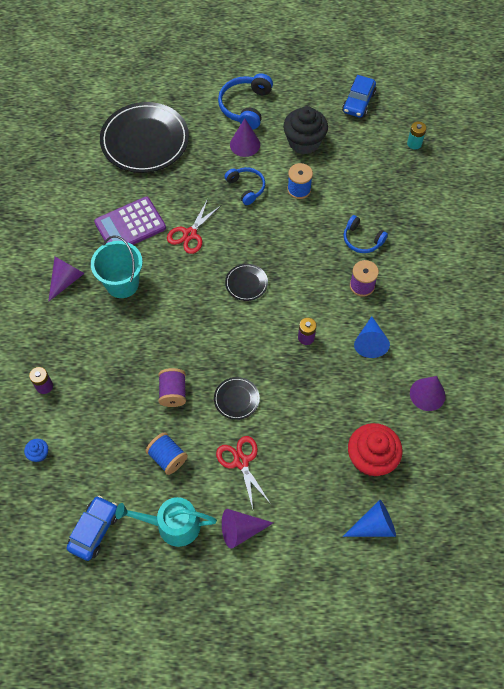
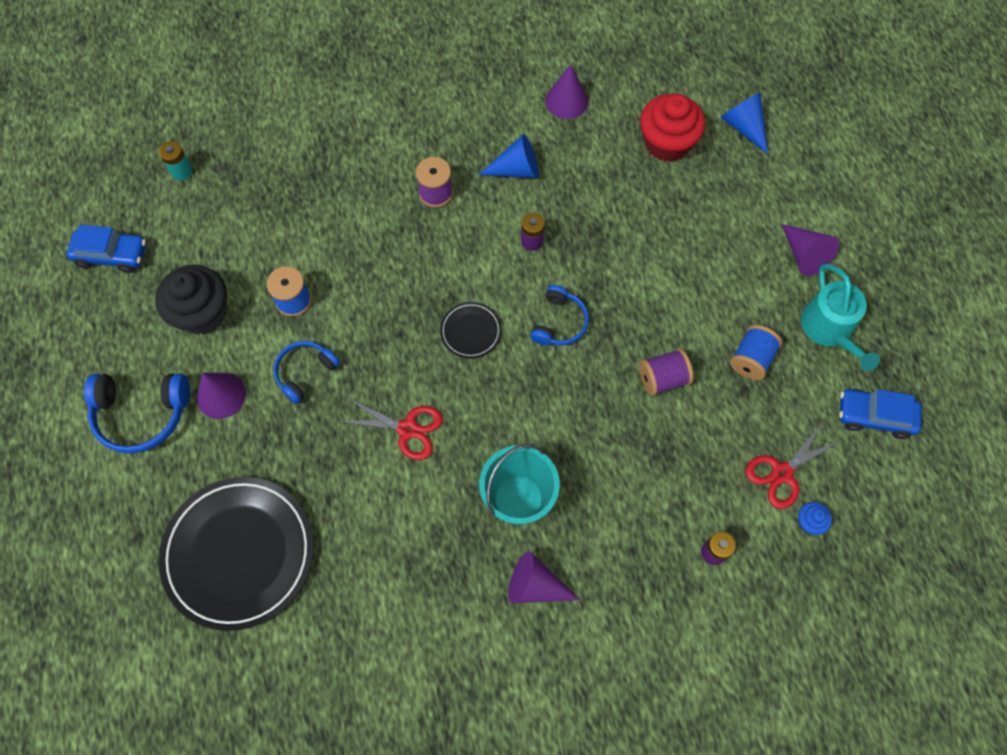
camera: 105 degrees left, 5 degrees up
(130, 225) = (412, 522): purple calculator -> none
(236, 399) = (644, 300): black plate -> none
(241, 461) = (723, 275): red scissors -> red scissors (782, 473)
(362, 240) = (363, 206): blue headphones -> blue headphones (559, 323)

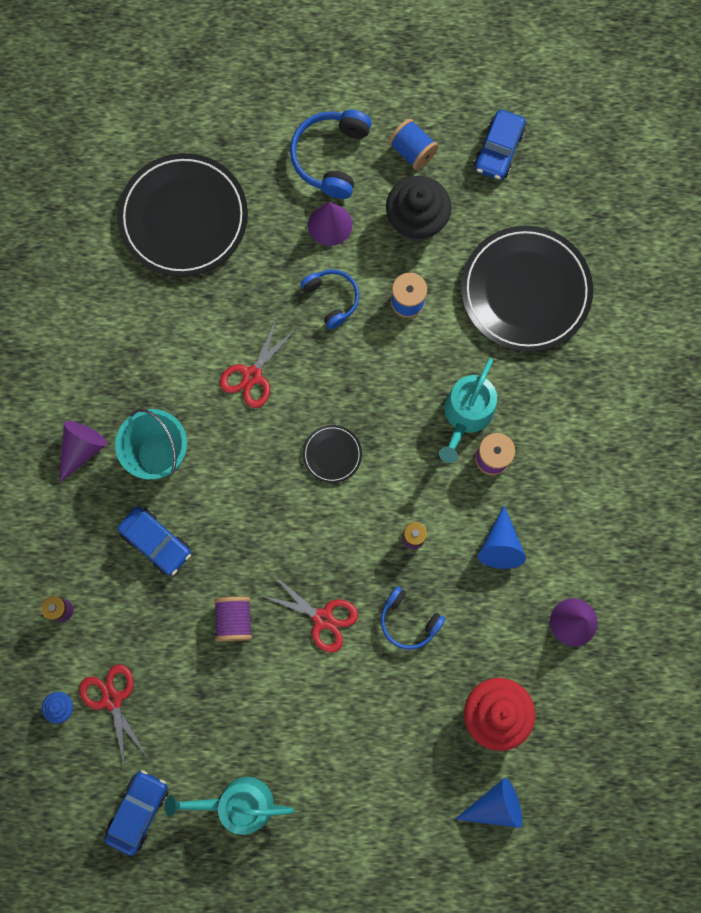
camera: 105 degrees right, 10 degrees up
(182, 171) = (577, 223): turquoise battery -> none
(261, 200) = (525, 291): none -> black plate
(399, 223) = (466, 414): none -> turquoise watering can
(559, 323) = (318, 539): blue headphones -> blue headphones (408, 621)
(611, 476) = (156, 542): none -> blue car
(633, 300) = (323, 618): none -> red scissors
(751, 359) = (229, 712): blue spool -> blue spool (412, 151)
(804, 255) = (325, 811): purple cone -> none

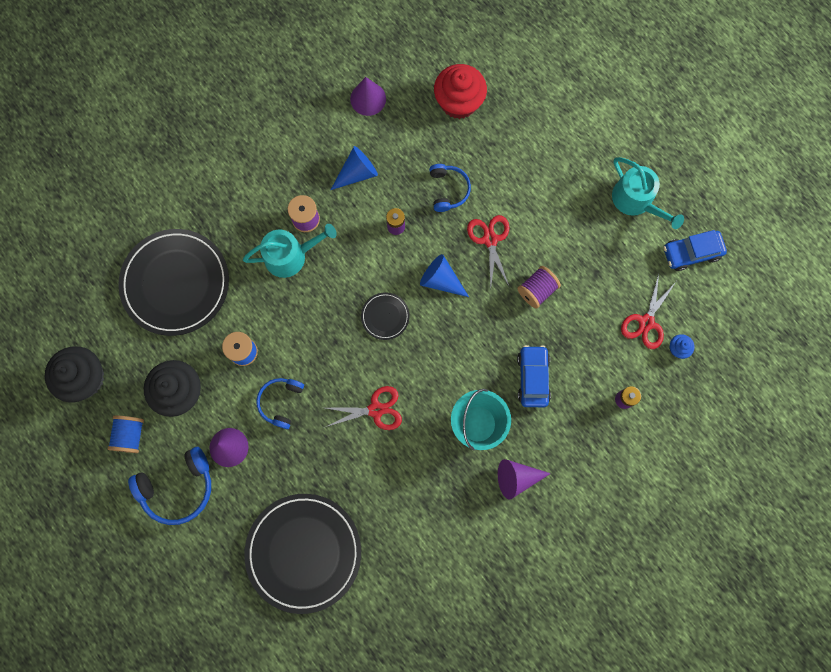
camera: 130 degrees left, 0 degrees up
(495, 805) = (509, 64): blue cone -> blue cone (441, 280)
(498, 150) = (85, 378): blue car -> black cupcake

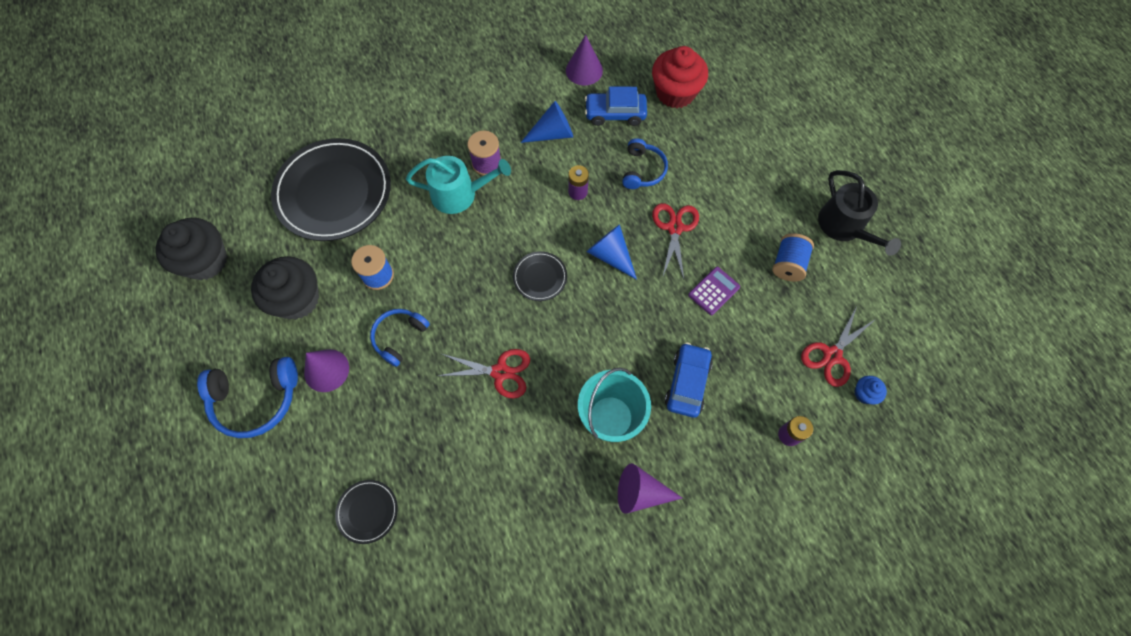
camera: 15 degrees right, 10 degrees down
(130, 435) = (228, 330): blue spool -> blue spool (788, 264)
(304, 552) = (367, 511): black plate -> black plate, size x0.44
(537, 290) = (714, 291): purple spool -> purple calculator
(636, 201) = (844, 226): turquoise watering can -> black watering can
(691, 253) = (898, 294): blue car -> blue car (615, 114)

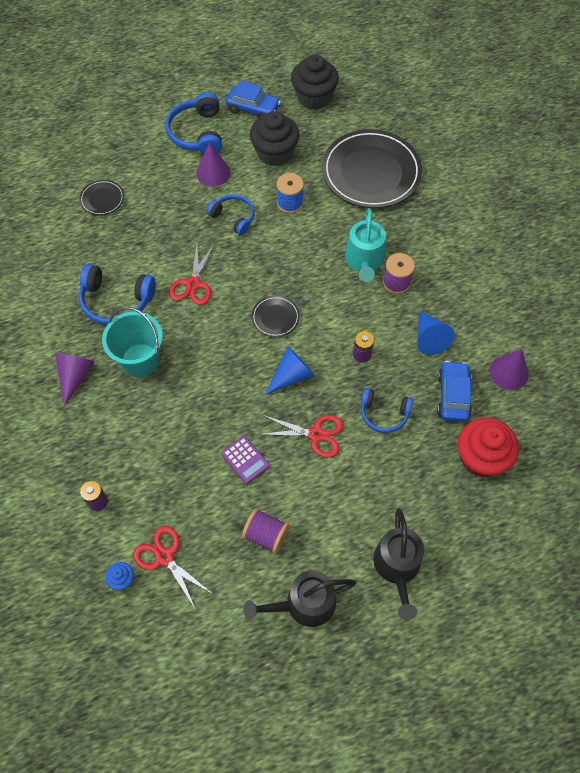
camera: 95 degrees right, 5 degrees down
(531, 462) = (116, 301): none -> blue headphones
(687, 383) = (159, 423): blue car -> blue car (253, 109)
(788, 264) = (266, 535): blue spool -> purple spool
(792, 155) = (397, 567): none -> black watering can

